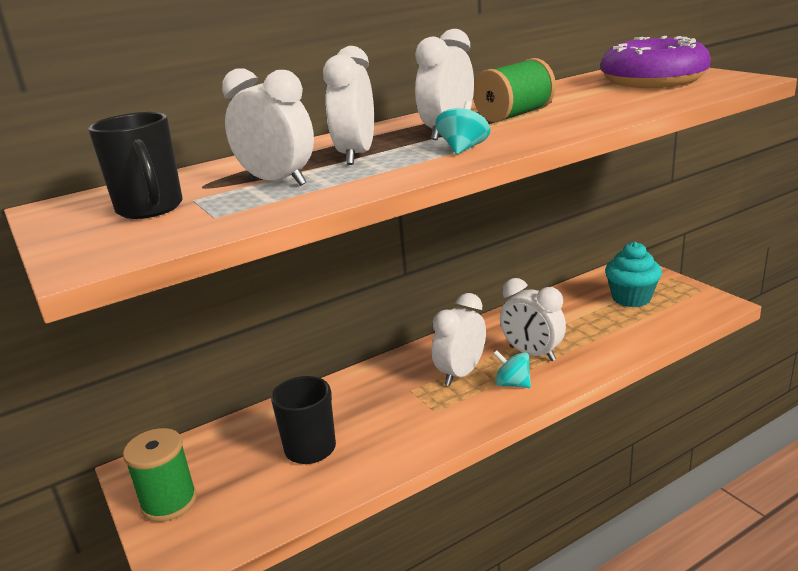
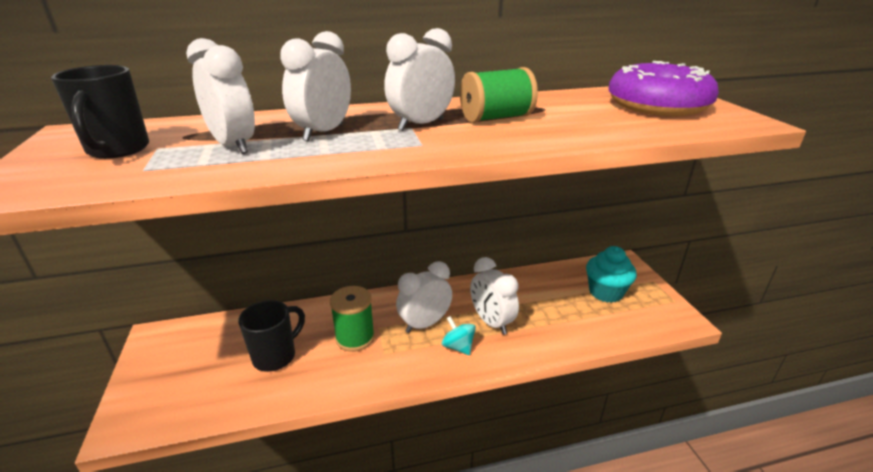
camera: 15 degrees right, 5 degrees up
(169, 502) = (153, 371): green spool -> green spool (355, 338)
(463, 149) = (411, 145): turquoise spinning top -> none

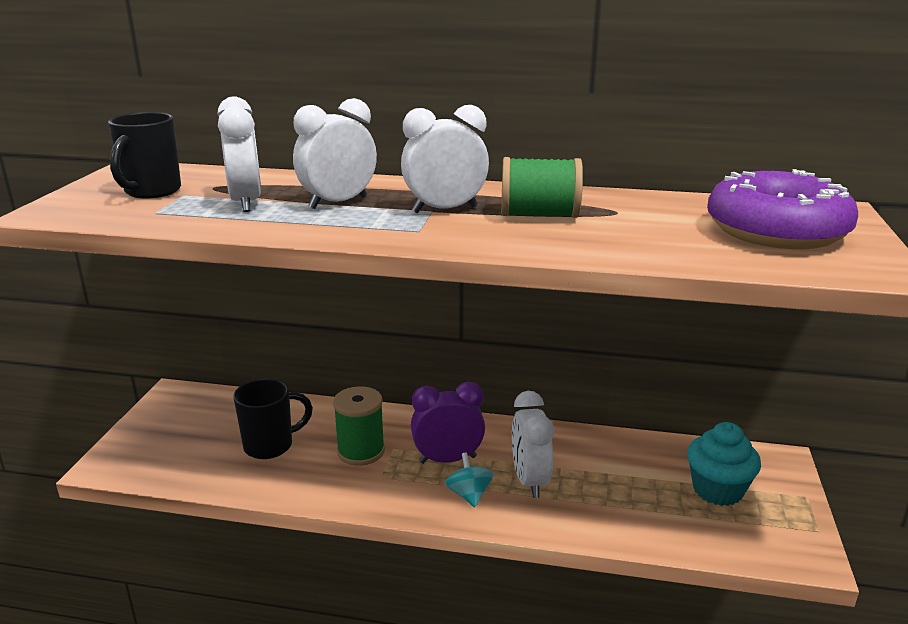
camera: 25 degrees right, 5 degrees down
(425, 324) = (448, 459): white clock -> purple clock

